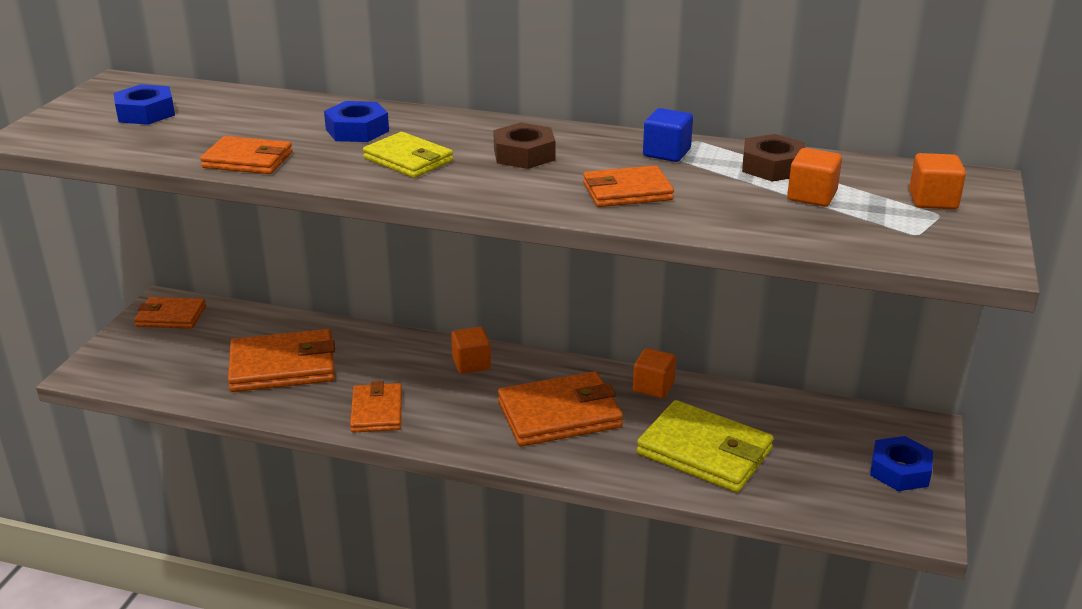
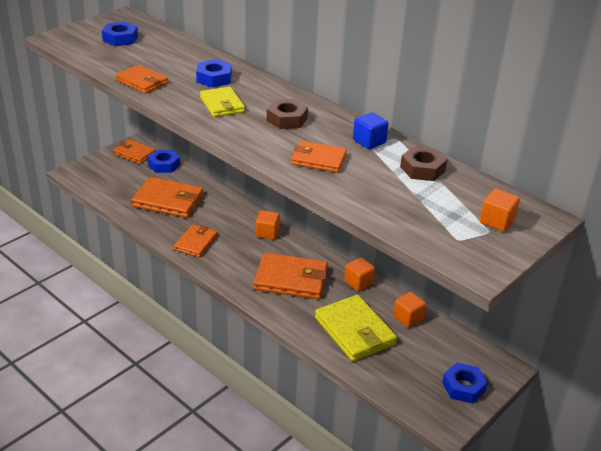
camera: 25 degrees right, 5 degrees up
(233, 319) = (164, 165): none -> blue nut
(811, 196) = (423, 195): orange cube -> orange cube (408, 318)

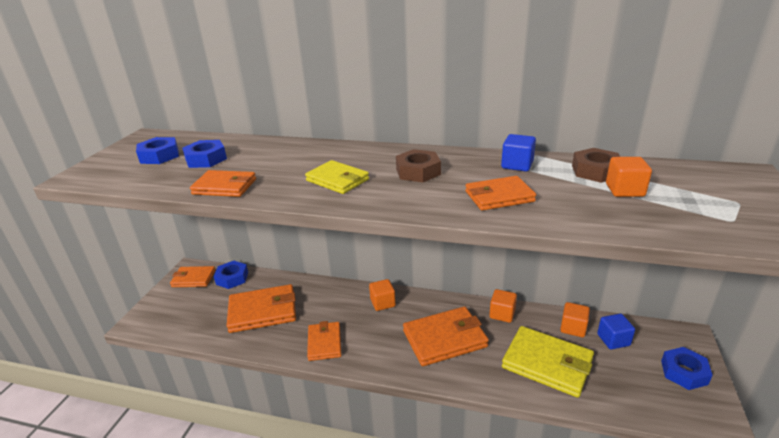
camera: 25 degrees left, 5 degrees down
(214, 78) = (301, 160): blue nut -> blue nut (206, 159)
(432, 341) = (613, 340): none -> blue cube
(497, 221) = (726, 191): orange cube -> orange cube (624, 190)

